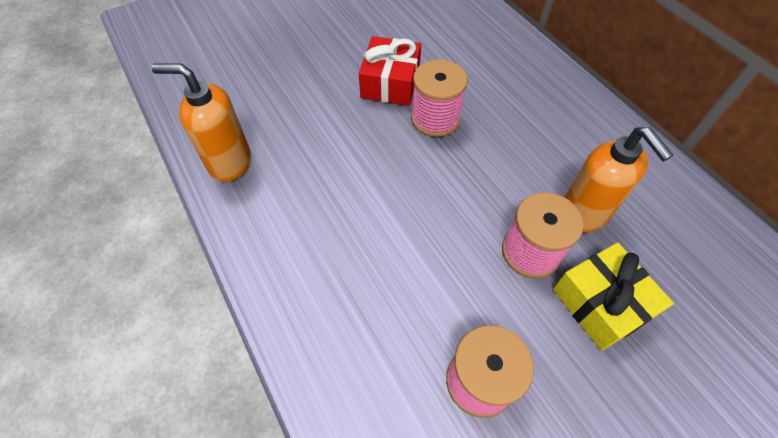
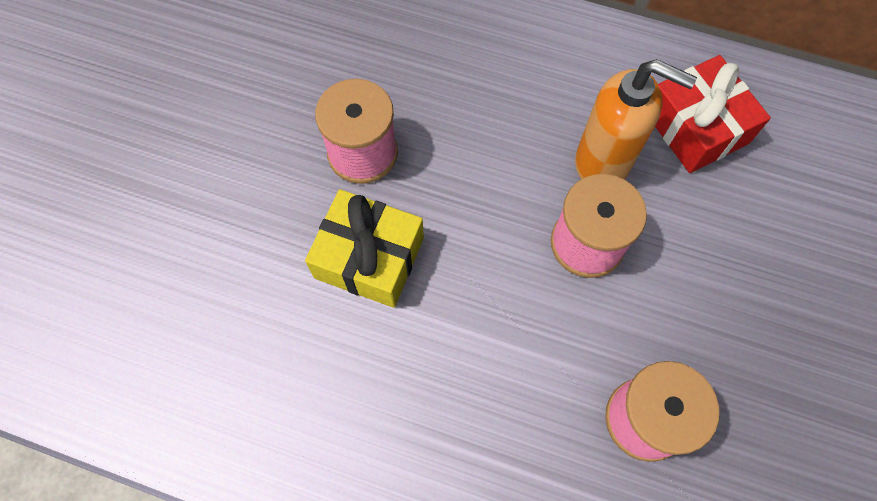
camera: 40 degrees left, 10 degrees up
(230, 163) = (164, 397): orange soap dispenser -> none
(390, 83) = (268, 140): red gift -> red gift (696, 127)
(601, 303) = (687, 249): yellow gift -> yellow gift (369, 258)

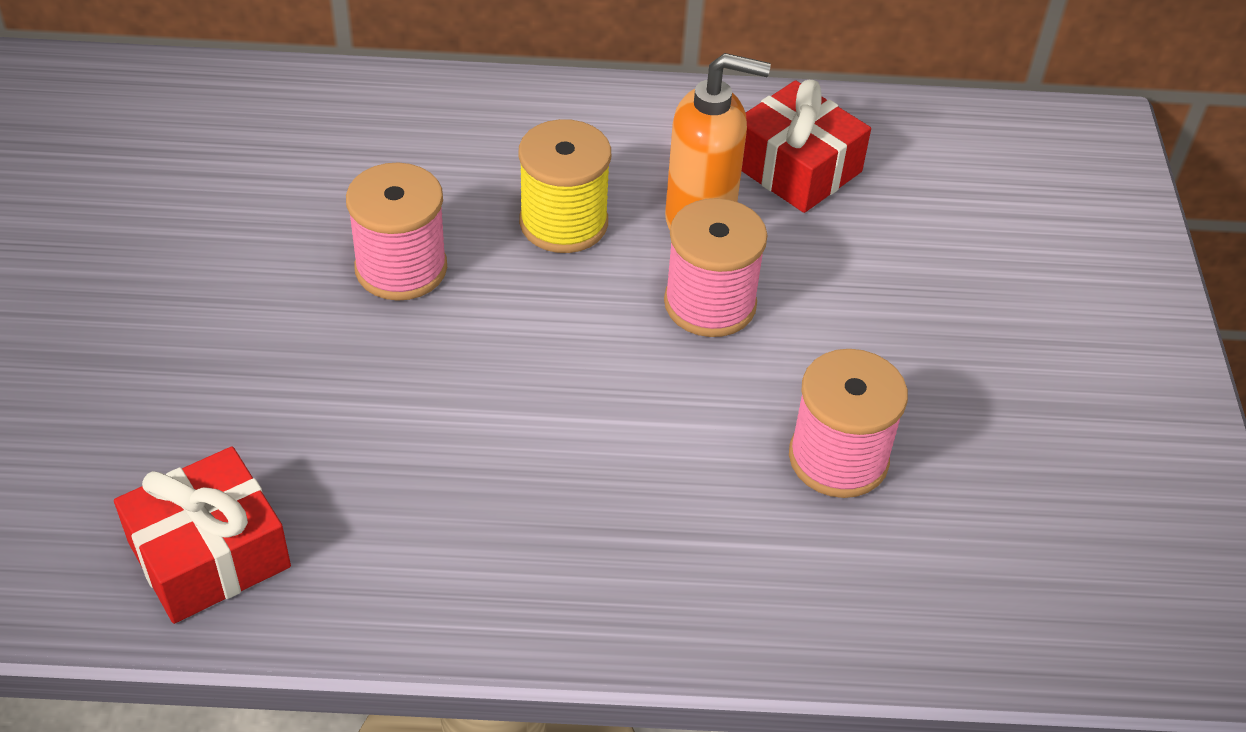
camera: 20 degrees left, 20 degrees down
(155, 376) = (209, 554): none -> red gift
(369, 258) = (448, 372): yellow gift -> none
(496, 138) = (563, 223): none -> yellow spool

